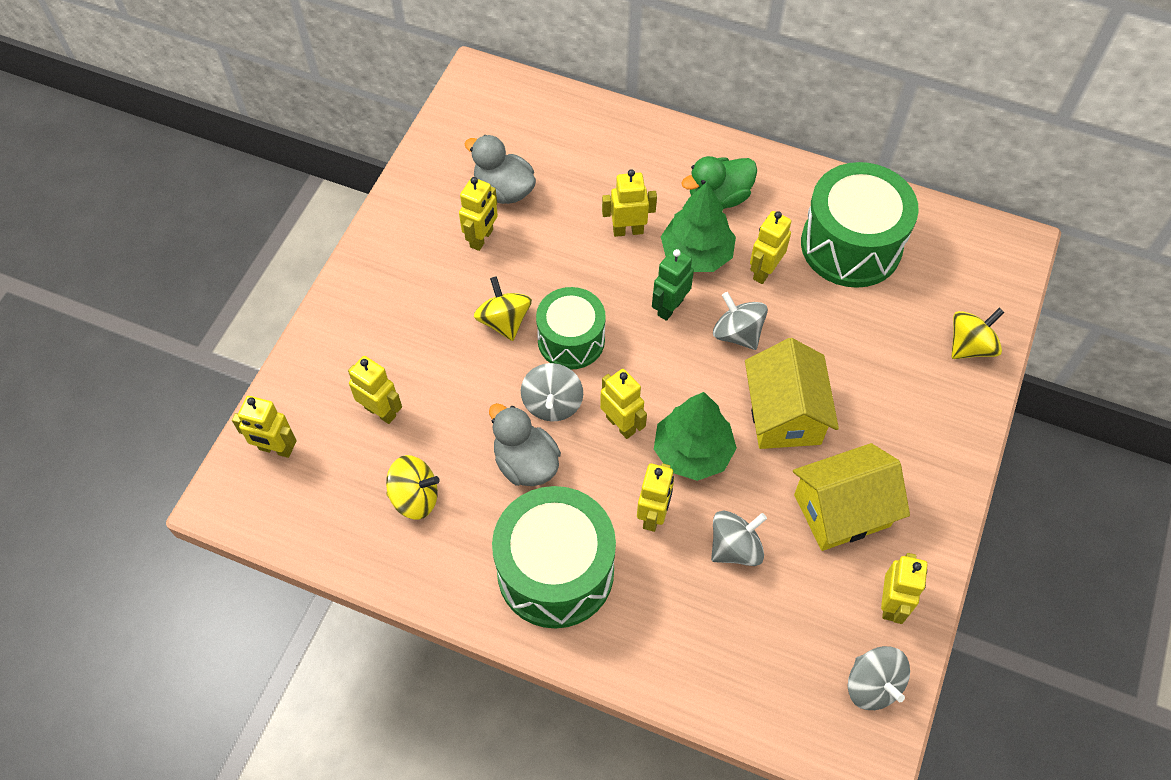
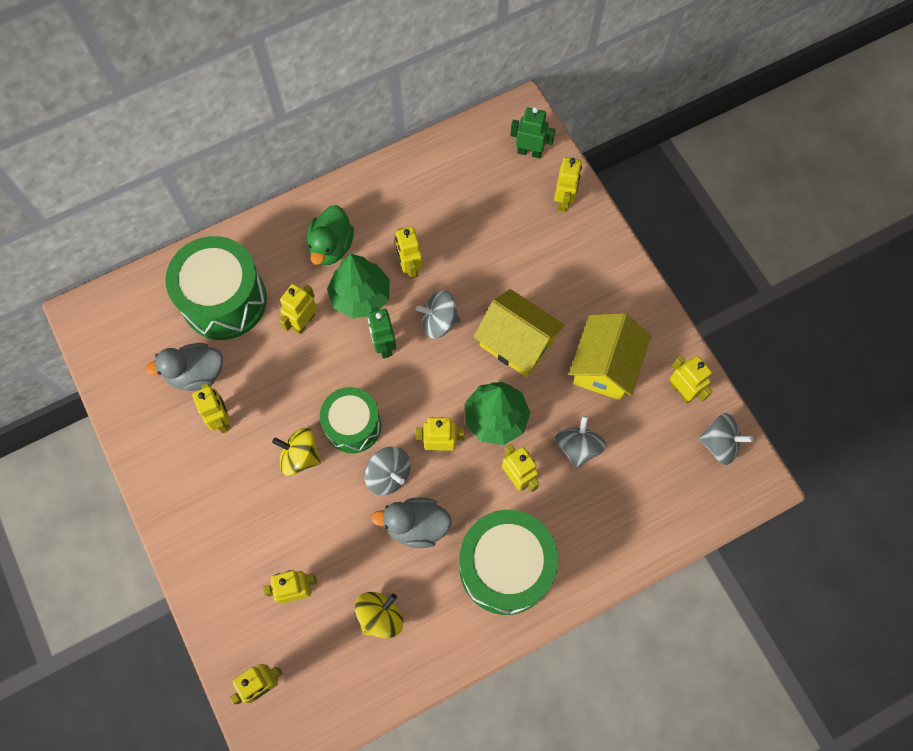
camera: 50 degrees left, 10 degrees up
(851, 245) = (438, 201): green drum -> green drum (224, 300)
(970, 346) = (564, 200): yellow spinning top -> yellow robot
(984, 280) = (529, 152): none -> green robot

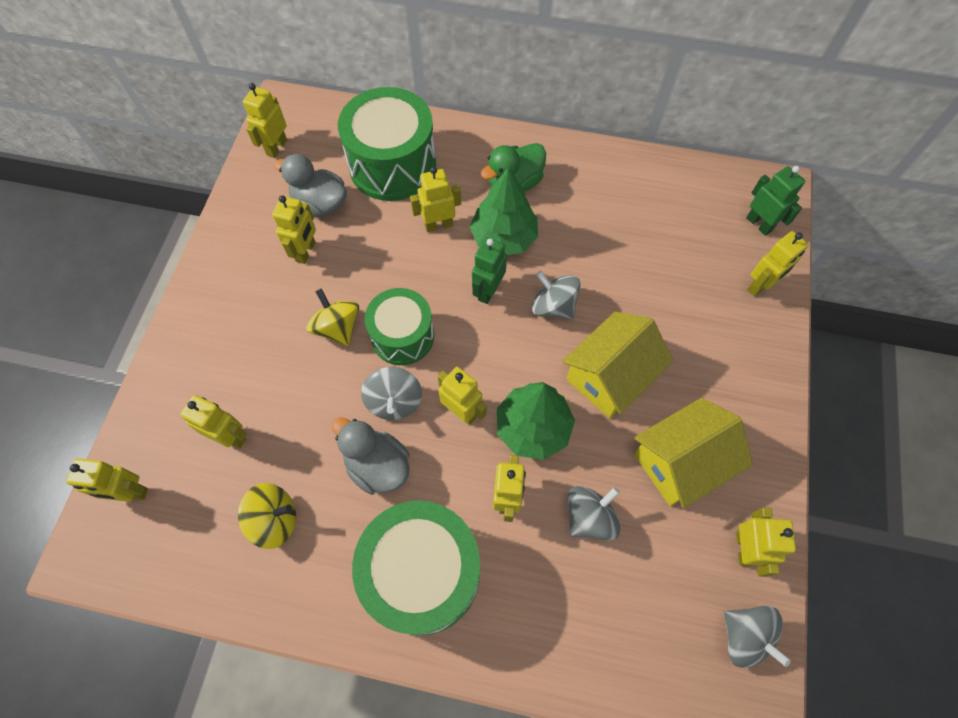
camera: 40 degrees right, 5 degrees down
(410, 267) = (566, 244): yellow robot -> yellow robot (276, 147)
(517, 343) = (609, 376): yellow house -> yellow house turned 60 degrees clockwise

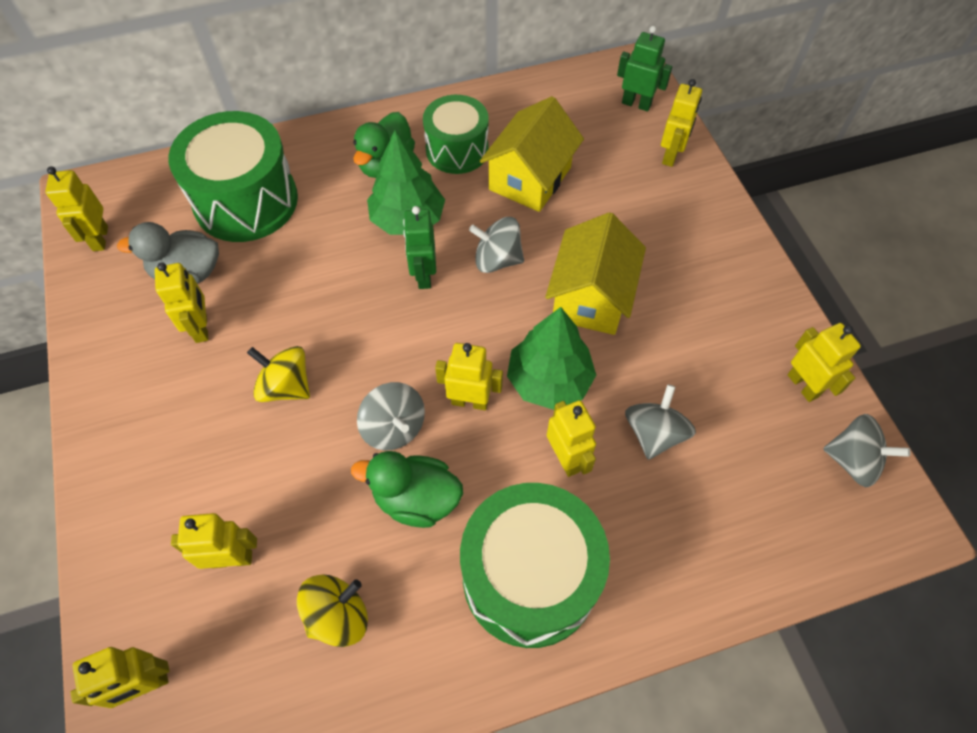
camera: 30 degrees left, 5 degrees down
(377, 465) = (416, 499): grey duck -> green duck
(402, 336) = (362, 360): green drum -> green drum (457, 150)
(438, 225) = (332, 237): yellow robot -> none
(680, 462) = (702, 340): yellow house -> yellow house (530, 178)

